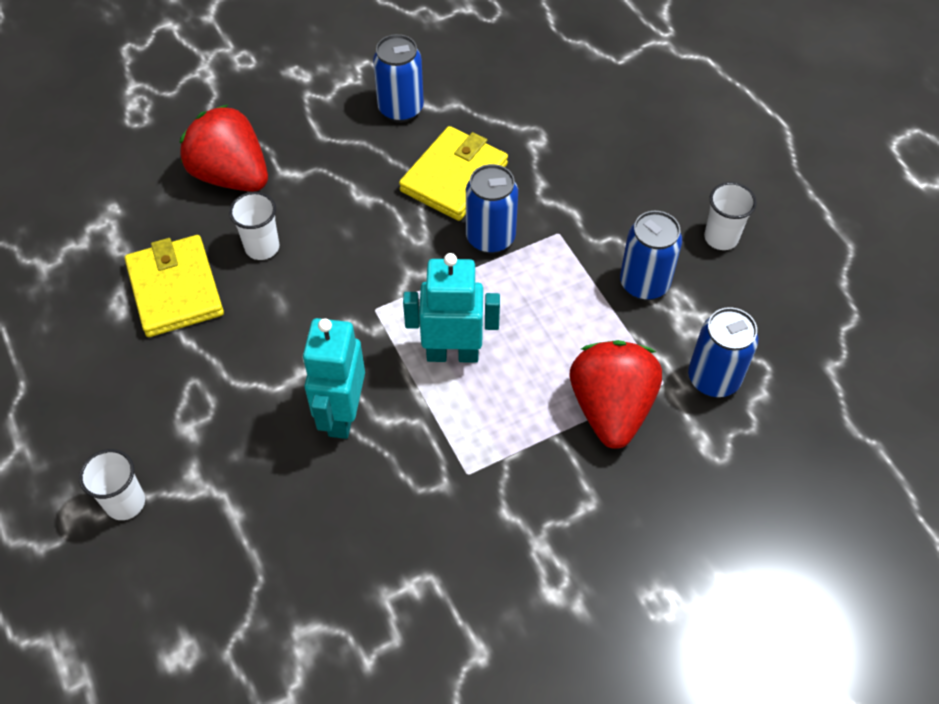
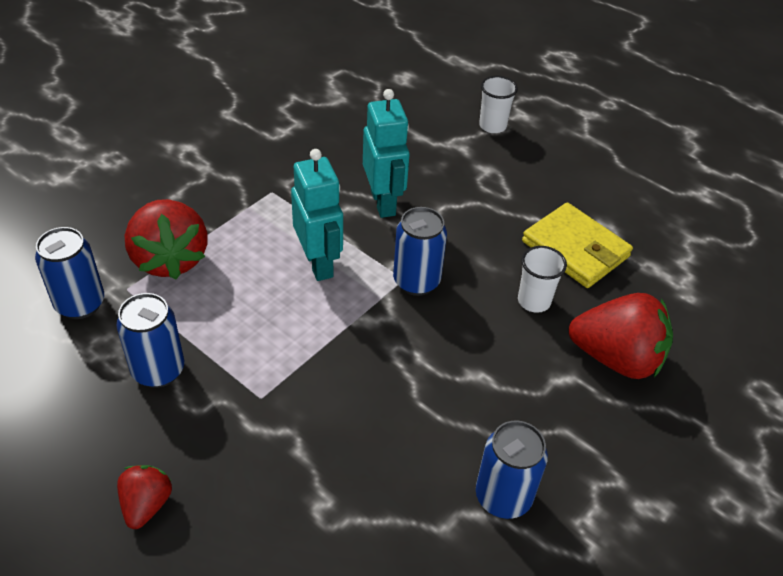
camera: 155 degrees right, 10 degrees down
(452, 353) = (319, 263): turquoise robot -> turquoise robot turned 90 degrees counterclockwise
(454, 177) = (396, 426): yellow wallet -> none
(490, 238) = (329, 371): blue can -> blue can (416, 281)
(670, 179) = (146, 504): none -> red strawberry
(721, 238) = (78, 446): white cup -> none

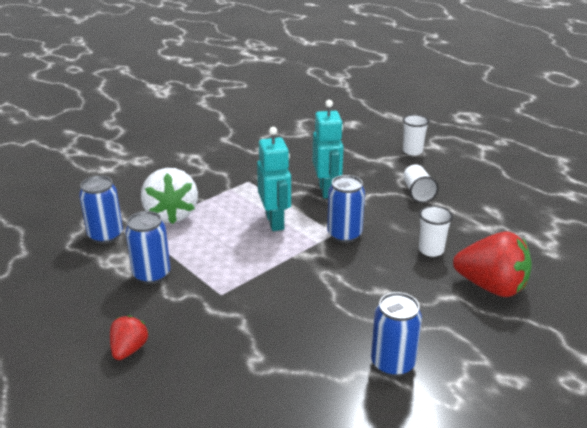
camera: 10 degrees right, 15 degrees down
(170, 259) = (171, 214): red strawberry -> white strawberry
(507, 201) = (417, 193): none -> white cup
(575, 249) = (466, 222): yellow wallet -> none

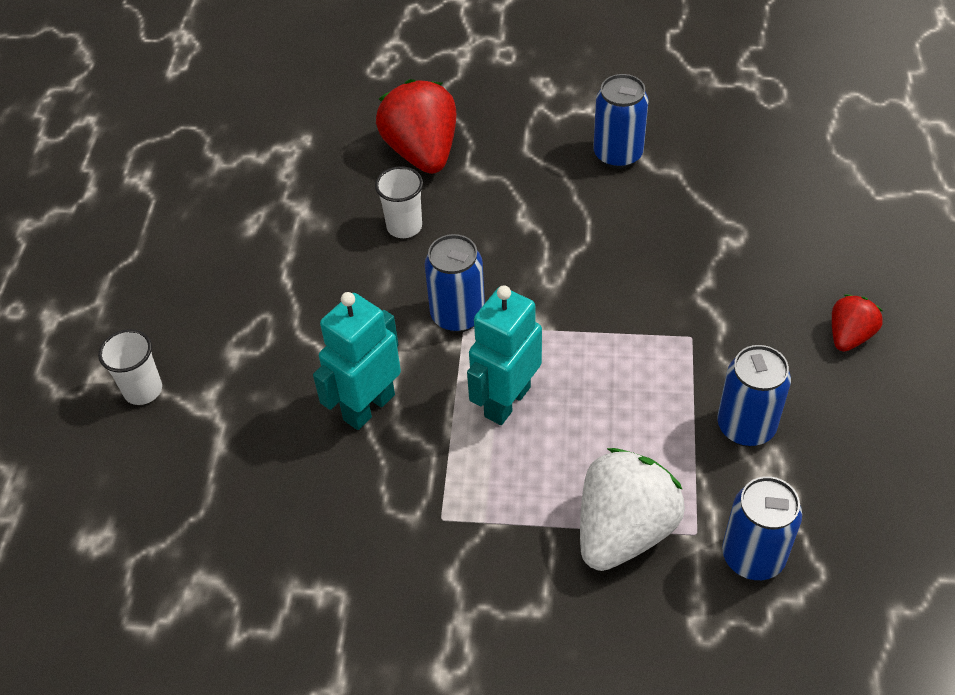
camera: 130 degrees left, 20 degrees up
(129, 349) = (849, 336): red strawberry -> red strawberry turned 150 degrees clockwise
(417, 193) = (276, 310): white cup -> none

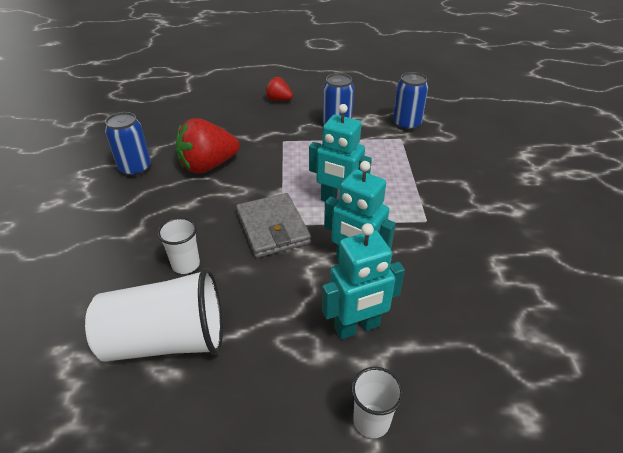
camera: 100 degrees left, 10 degrees down
(261, 393) = (357, 327): none -> turquoise robot
(293, 219) = (167, 340): none -> white cup
(422, 152) = (104, 263): red strawberry -> red strawberry (208, 166)
(457, 315) = (272, 228): blue can -> grey wallet
(624, 530) = (407, 158): white strawberry -> none

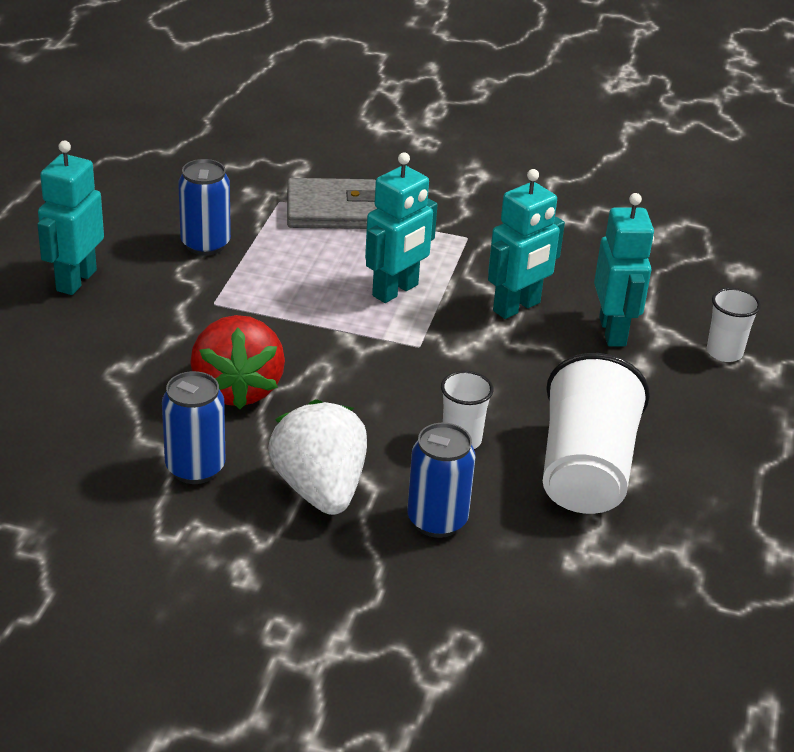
camera: 75 degrees left, 5 degrees down
(124, 214) = (320, 489): none -> white strawberry
(272, 228) = (423, 355): grey wallet -> grey wallet (332, 210)
(278, 100) = (75, 280): red strawberry -> turquoise robot
(406, 124) = (246, 185): blue can -> blue can (437, 520)

